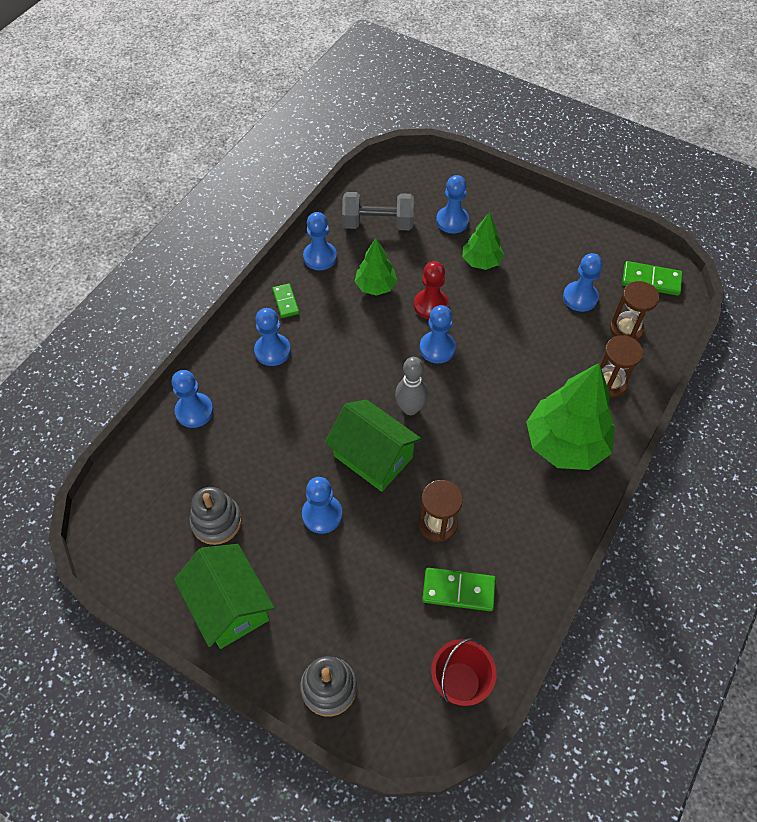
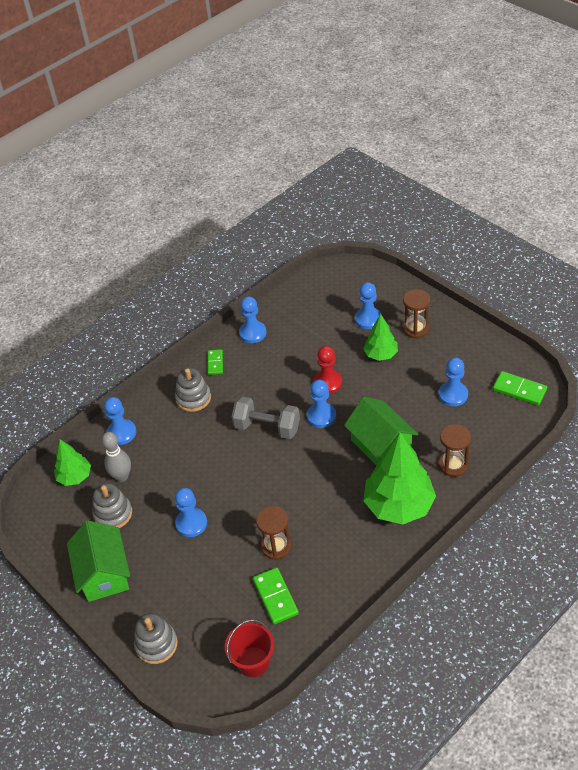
camera: 20 degrees right, 10 degrees down
(272, 351) = (193, 398): blue pawn -> grey stacking toy
(373, 456) = (244, 488): green house -> green house (381, 445)
(375, 286) = (289, 361): green tree -> green tree (75, 477)
(378, 223) = (307, 313): grey dumbbell -> grey dumbbell (267, 427)
(410, 408) = (284, 458): grey bowling pin -> grey bowling pin (122, 476)
(458, 590) = (275, 597): green domino -> green domino turned 45 degrees clockwise
(626, 329) = (483, 425): brown hourglass -> brown hourglass (415, 329)

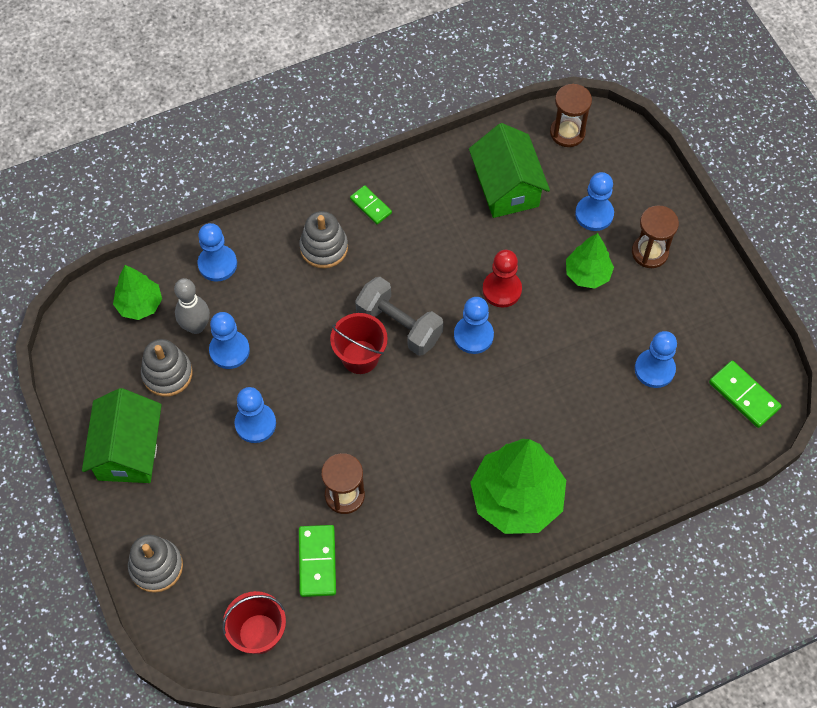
camera: 15 degrees right, 15 degrees up
(215, 363) = (370, 206): green domino -> green domino turned 60 degrees counterclockwise
(248, 455) = (360, 357): none -> red bucket
(252, 333) = (436, 178): blue pawn -> blue pawn (229, 350)
(381, 445) = (530, 407): green house -> green house (507, 187)
(453, 465) = (609, 470): brown hourglass -> brown hourglass (567, 132)

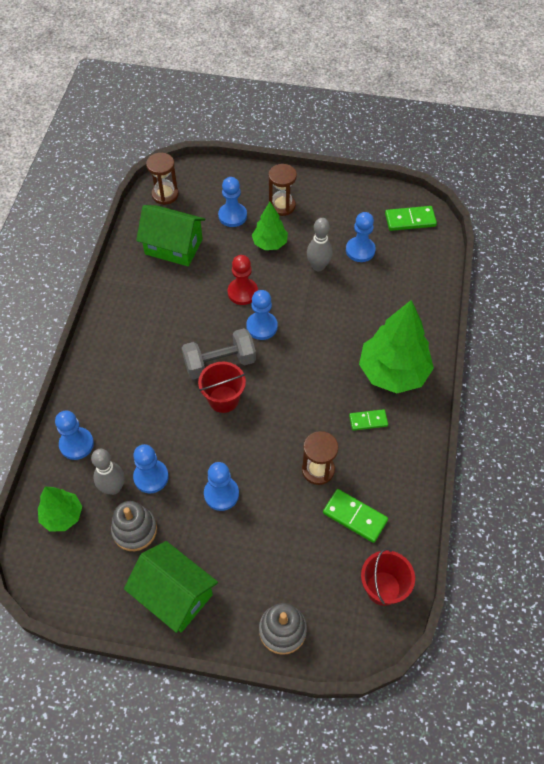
camera: 55 degrees left, 5 degrees down
(324, 247) = (124, 371): grey stacking toy -> none
(370, 206) = (118, 326): green domino -> green domino (368, 421)
(596, 340) = (318, 266): none -> grey bowling pin

